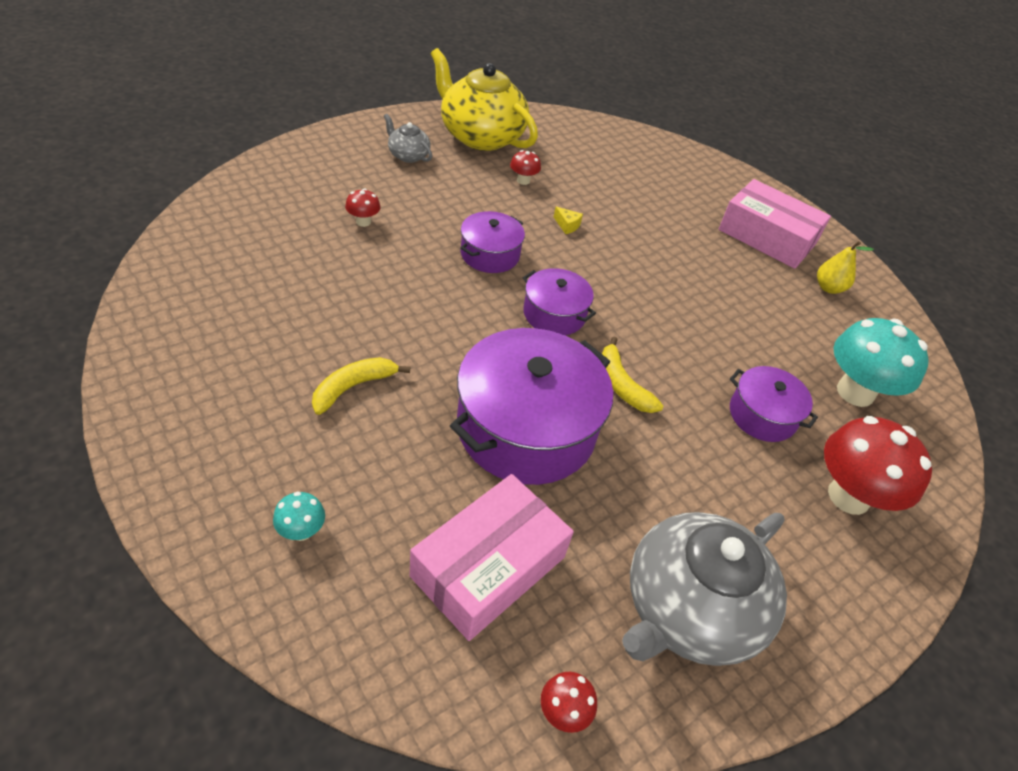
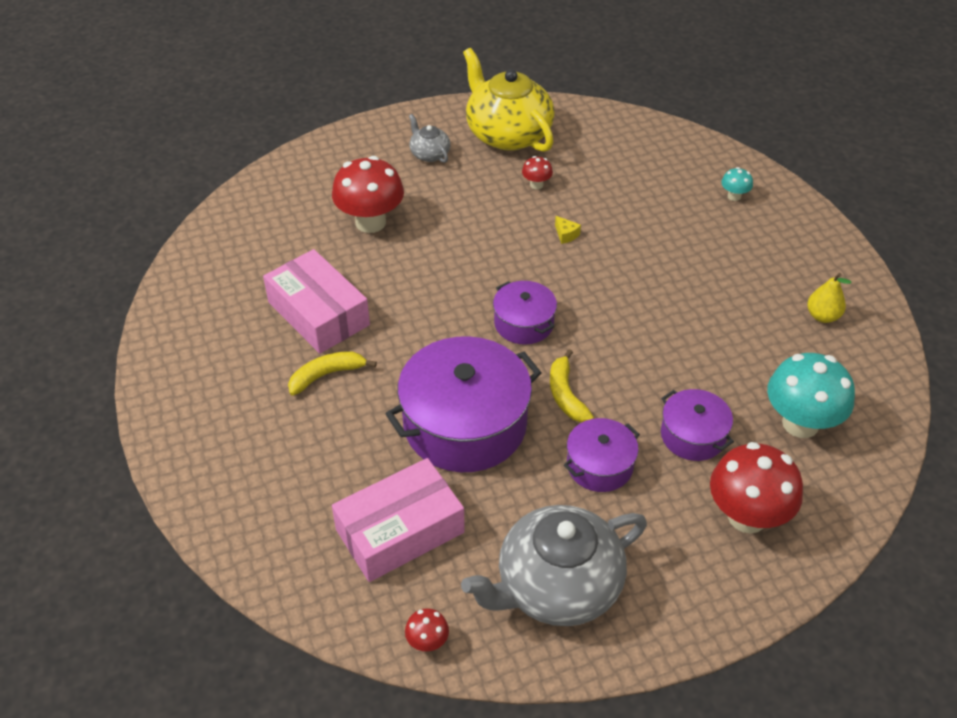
camera: 20 degrees right, 0 degrees up
(301, 531) = (261, 485): turquoise mushroom -> turquoise mushroom (734, 196)
(363, 222) = (370, 222): red mushroom -> red mushroom, size x2.22
(490, 254) = (480, 261): purple pot -> purple pot (599, 465)
(767, 236) = (777, 257): pink box -> pink box (318, 313)

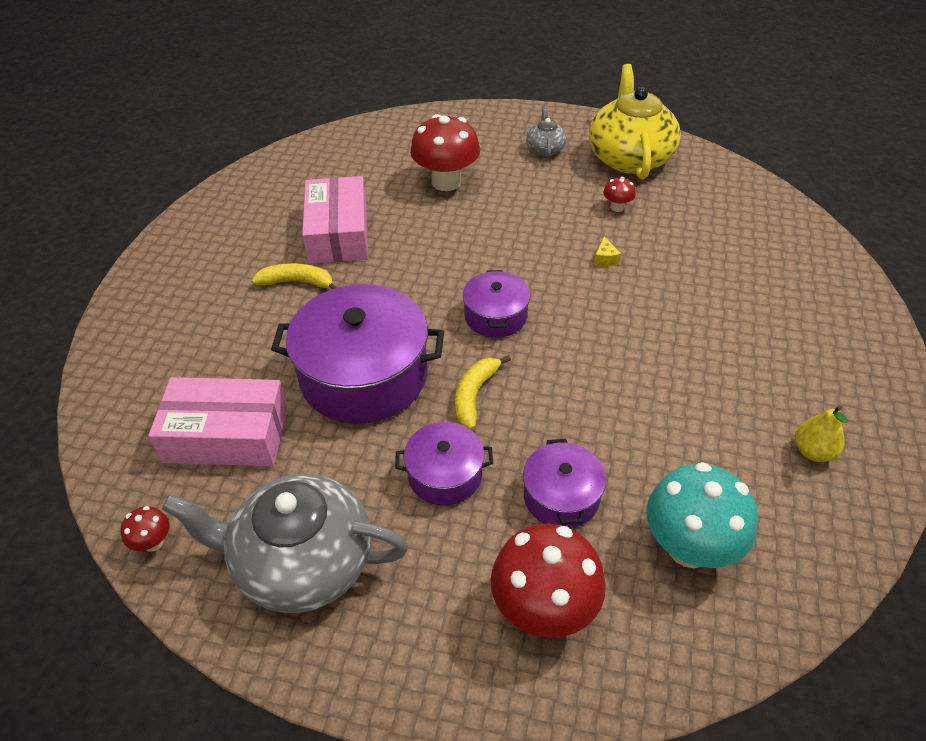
camera: 35 degrees right, 0 degrees up
(734, 196) = (811, 294): turquoise mushroom -> none

